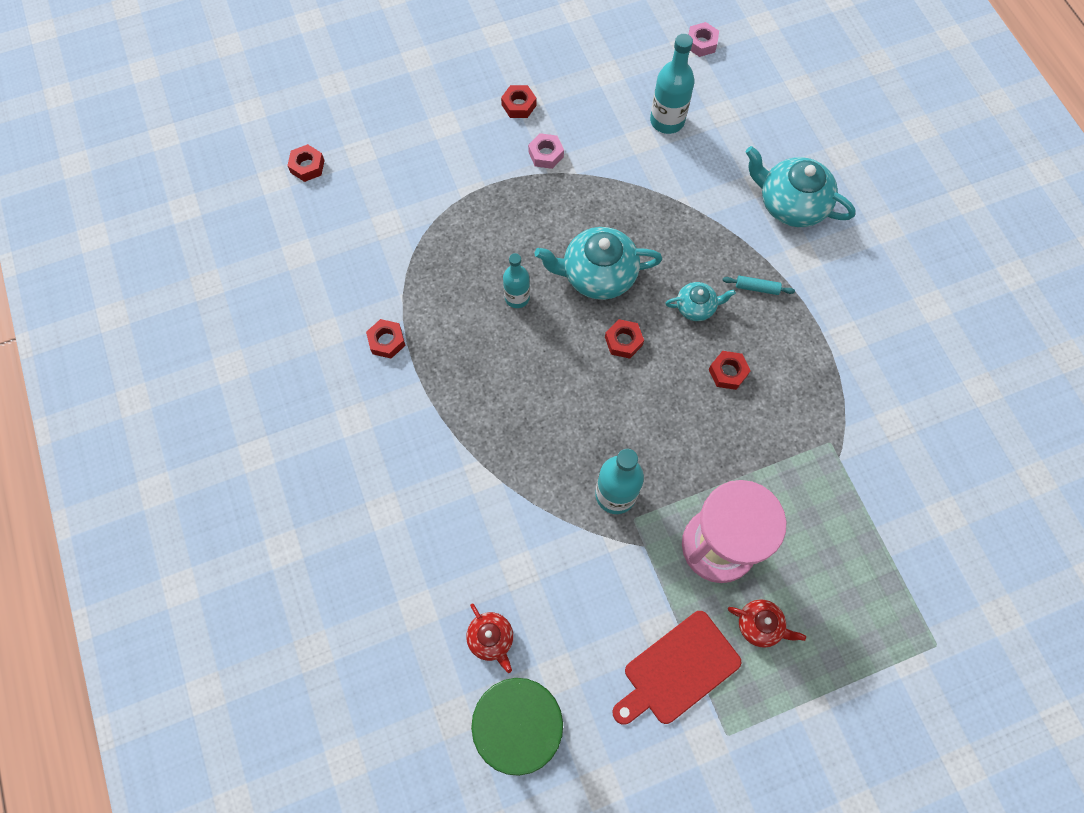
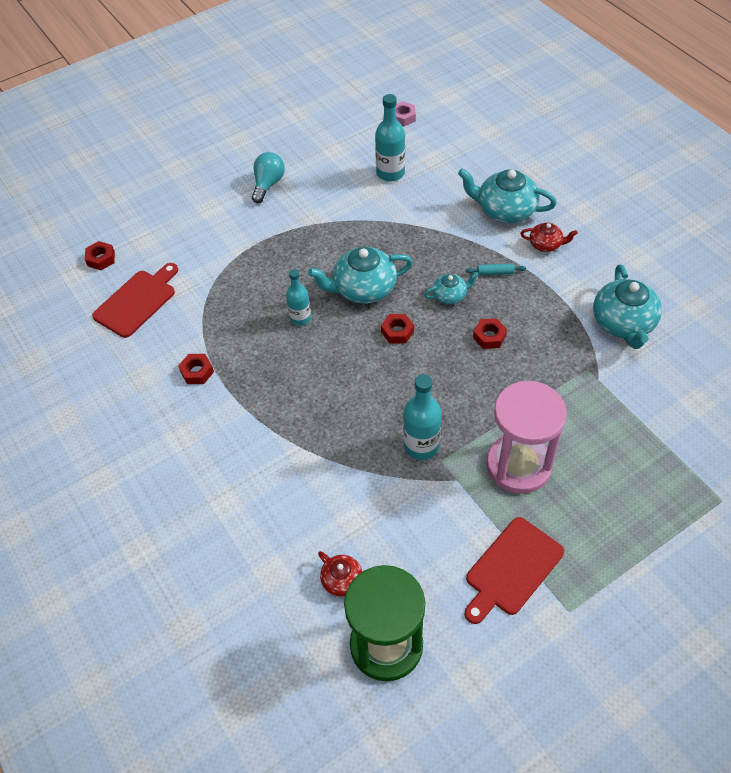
camera: 10 degrees left, 15 degrees down
(338, 233) = (137, 301): none -> red cutting board
(519, 105) = (268, 184): red nut -> turquoise light bulb
(546, 154) = (298, 213): pink nut -> none
(760, 625) = (571, 518): red teapot -> red teapot (546, 244)
(889, 391) = (623, 323): none -> turquoise teapot

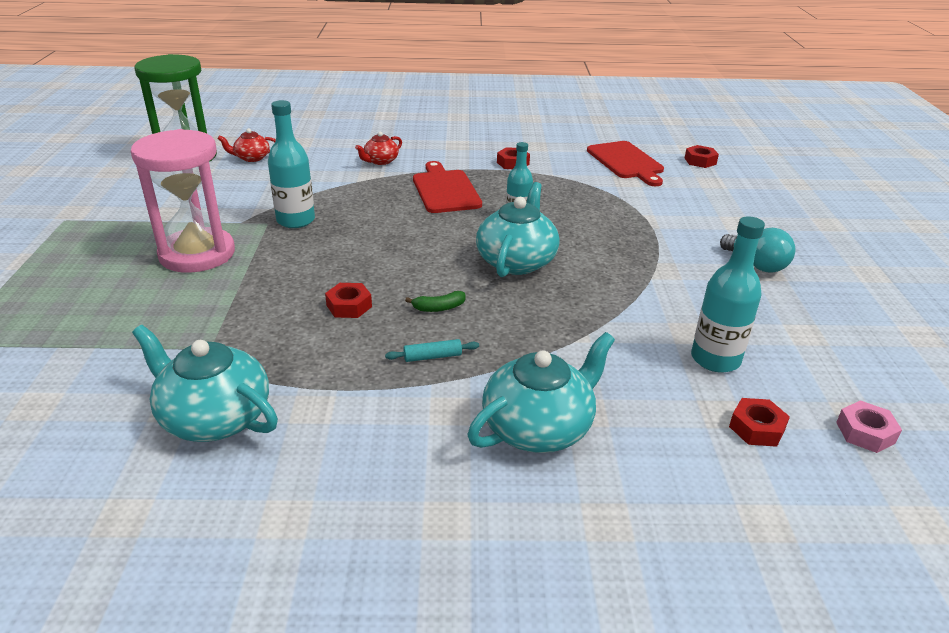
camera: 120 degrees right, 20 degrees down
(397, 332) = (433, 257): red nut -> red nut (756, 428)
(450, 295) = (439, 308): turquoise teapot -> green banana
(495, 272) = (432, 357): turquoise rolling pin -> turquoise rolling pin turned 45 degrees clockwise
(511, 569) = (136, 213): red cutting board -> red cutting board (445, 190)
(546, 244) = (427, 429): red teapot -> red teapot (380, 161)

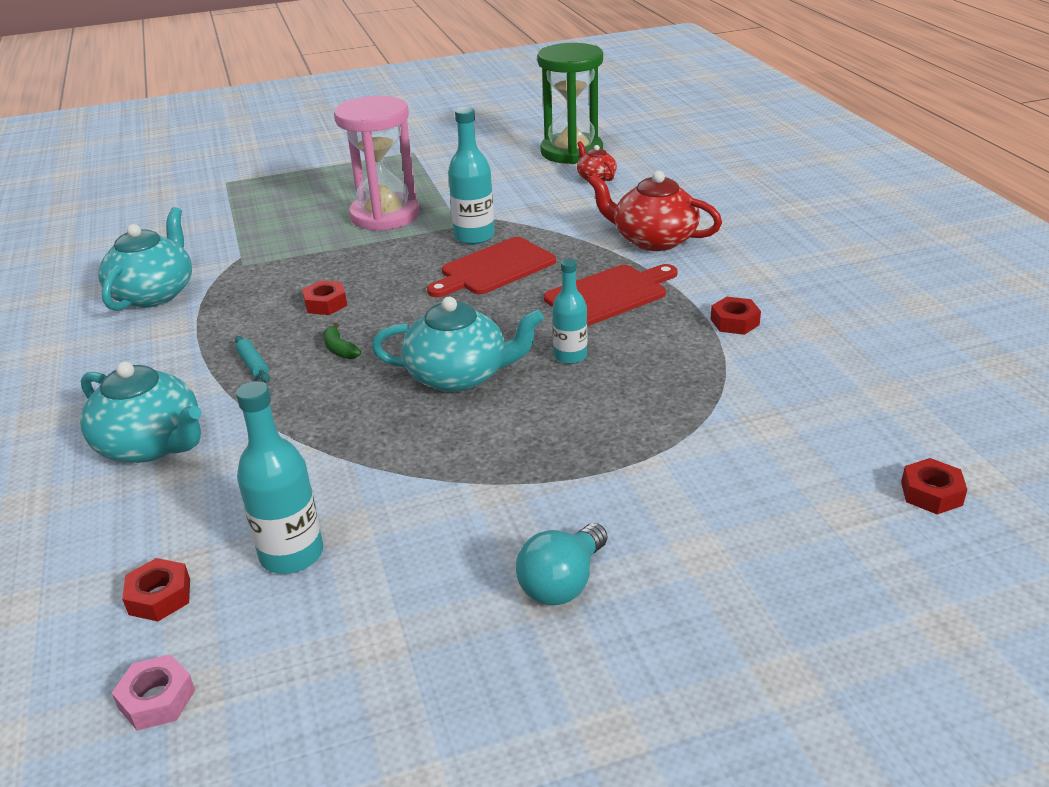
camera: 75 degrees right, 0 degrees up
(380, 161) = (653, 240): red teapot -> red teapot, size x1.86
(626, 162) = (840, 414): red cutting board -> red cutting board (494, 268)

